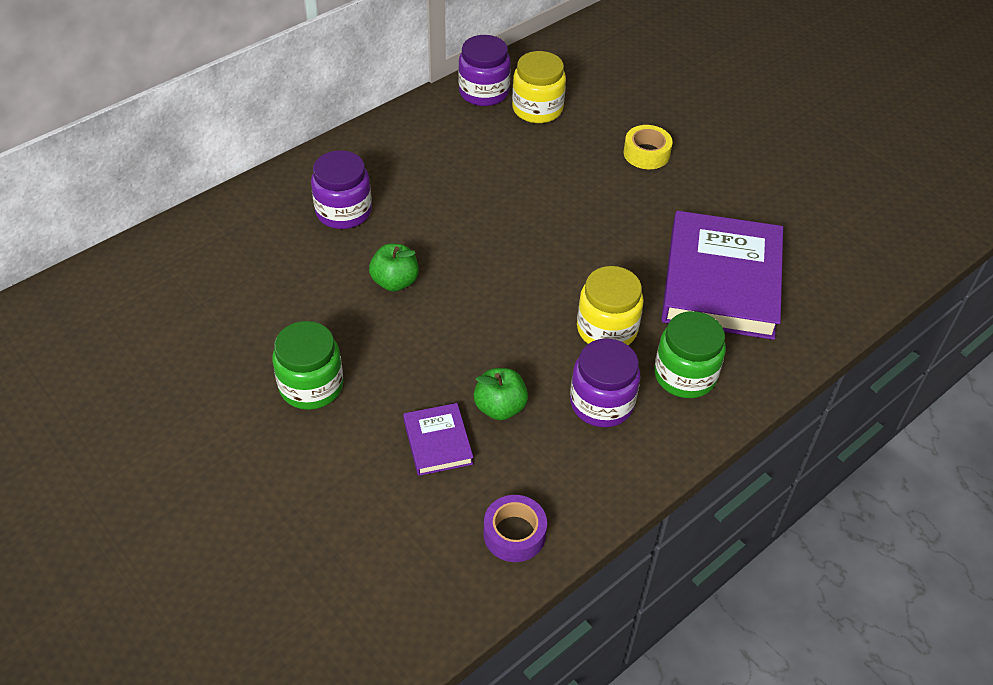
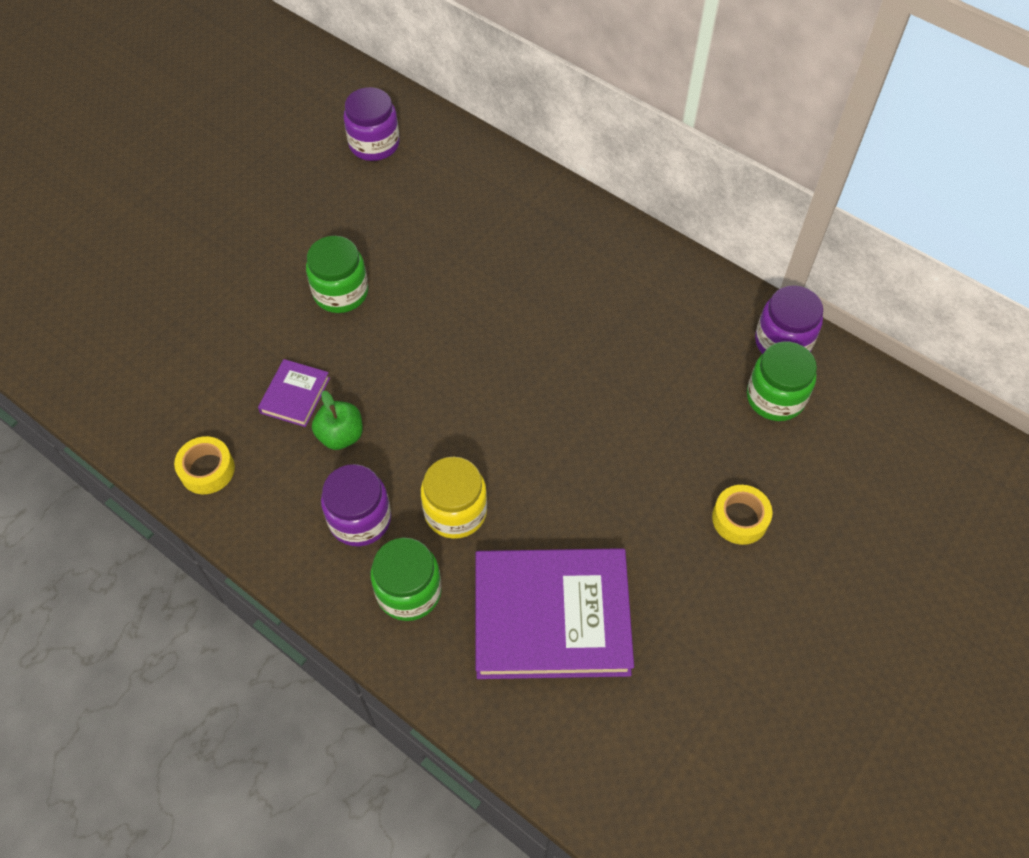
camera: 80 degrees right, 10 degrees up
(343, 211) = (556, 264): purple jar -> purple jar (374, 144)
(395, 282) = (475, 324): green apple -> none
(438, 442) = (295, 395): purple book -> purple book turned 45 degrees counterclockwise
(514, 534) = (207, 470): purple tape -> yellow tape
(537, 109) = (775, 397): yellow jar -> green jar

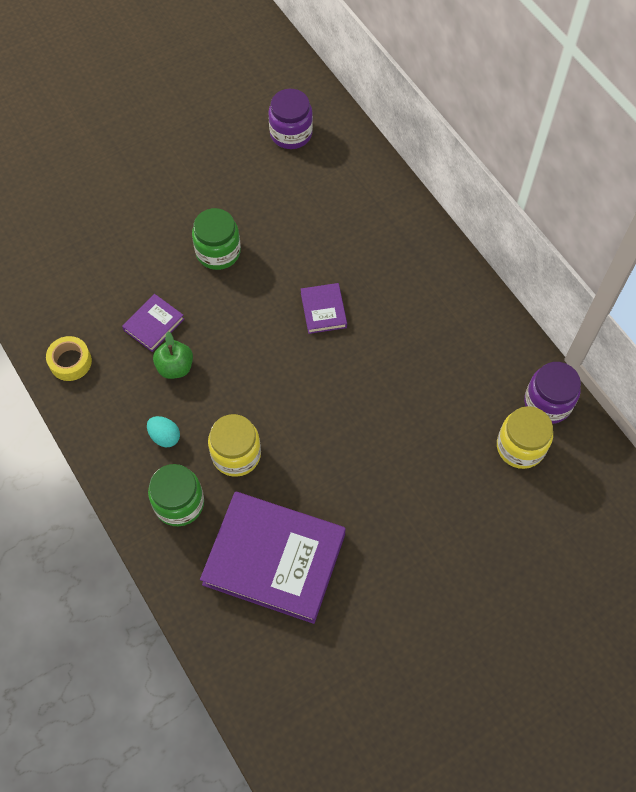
camera: 20 degrees right, 5 degrees up
(360, 519) = (165, 436): purple jar -> turquoise egg
(491, 319) = (323, 310): none -> purple book
(740, 519) = (448, 534): yellow tape -> none
(775, 397) = (520, 447): green jar -> yellow jar

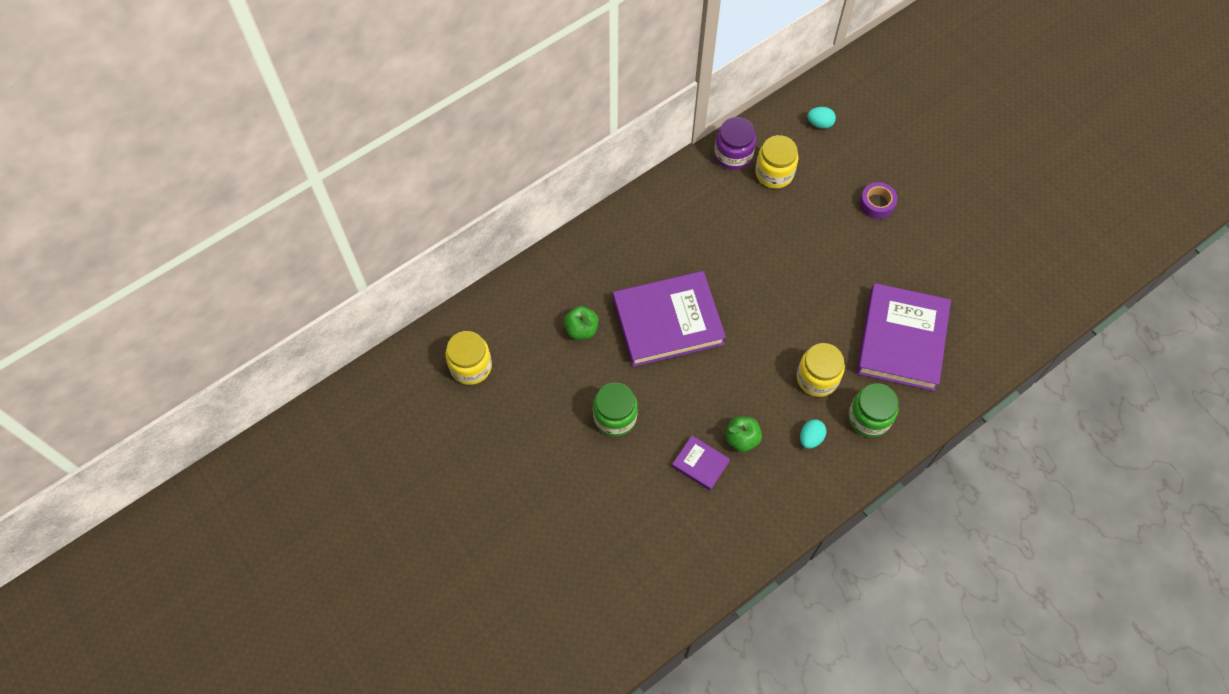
camera: 95 degrees left, 0 degrees up
(70, 362) = (749, 533): yellow tape -> none
(291, 133) = (471, 366): purple jar -> yellow jar
(322, 229) = (581, 329): none -> green apple
(323, 310) = (668, 322): purple book -> purple book, size x2.22
(471, 565) = (876, 204): none -> purple tape
(598, 513) = (820, 123): none -> turquoise egg

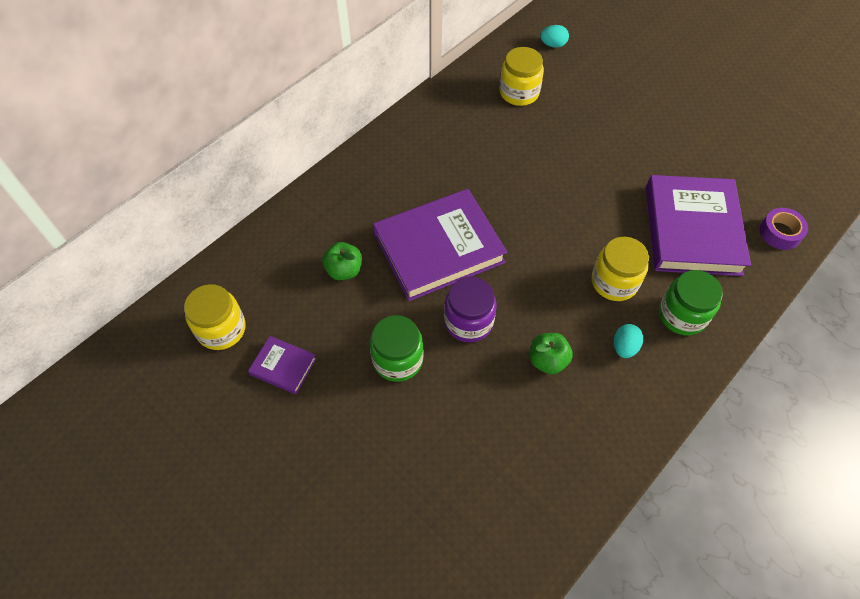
camera: 10 degrees left, 5 degrees down
(700, 464) = (506, 397): purple book -> purple book (283, 366)
(733, 155) = (474, 82): purple jar -> purple jar (468, 322)
(876, 204) = (628, 106): purple tape -> purple tape (780, 233)

